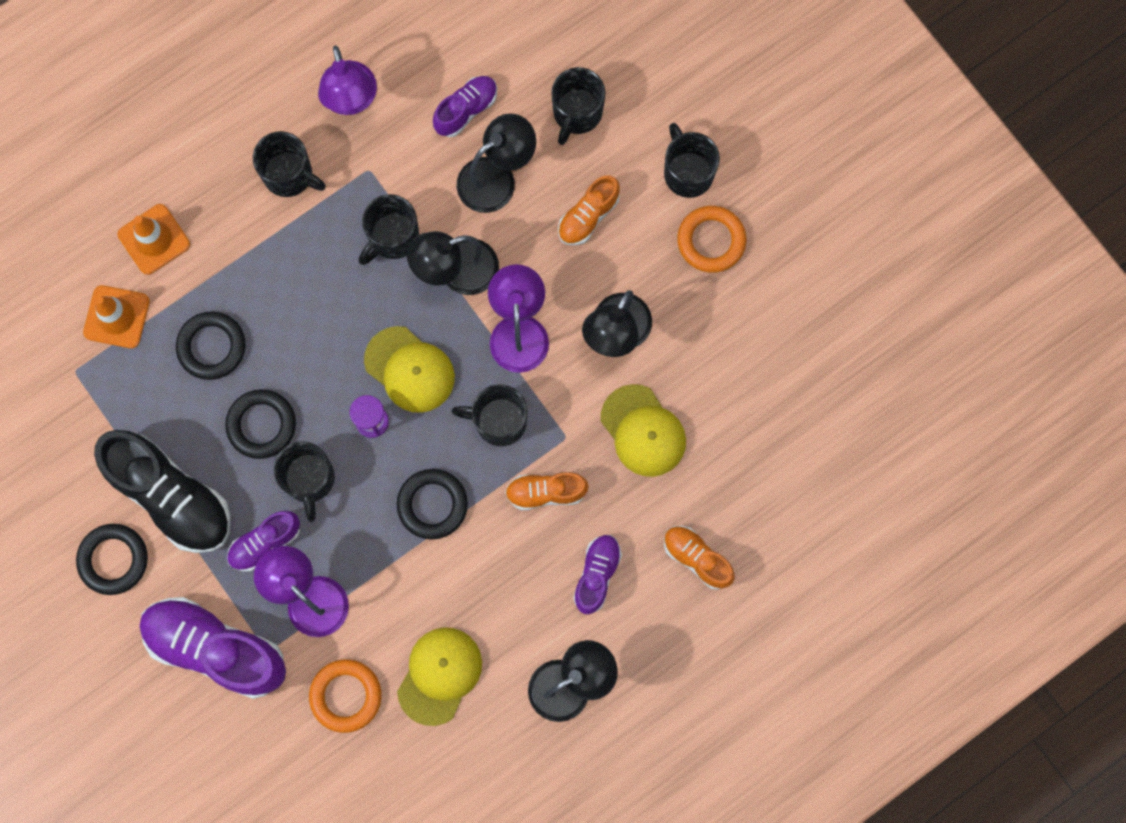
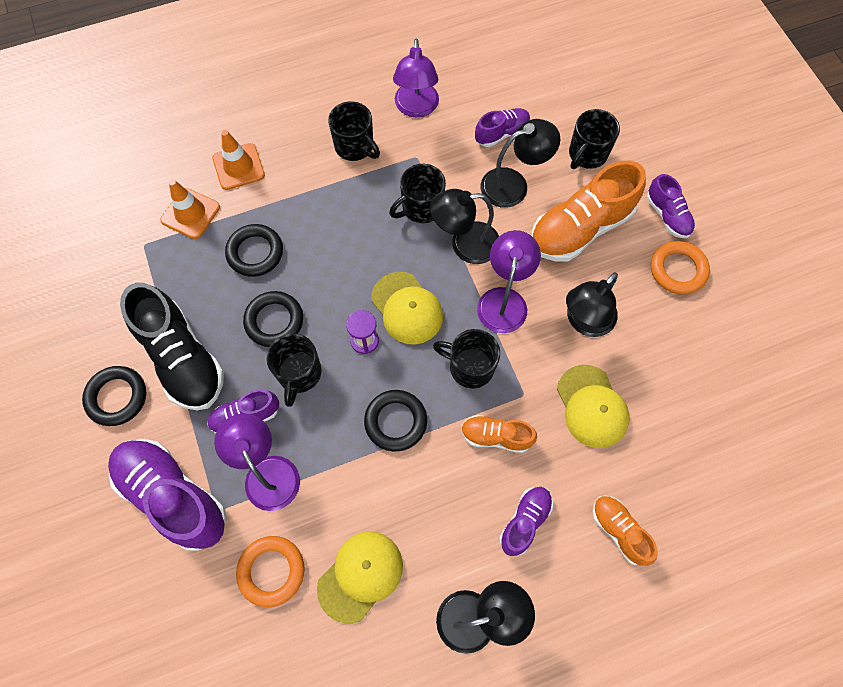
camera: 15 degrees right, 10 degrees down
(588, 216) = (580, 228): orange shoe -> orange shoe, size x1.88
(688, 172) = (667, 215): black mug -> purple shoe

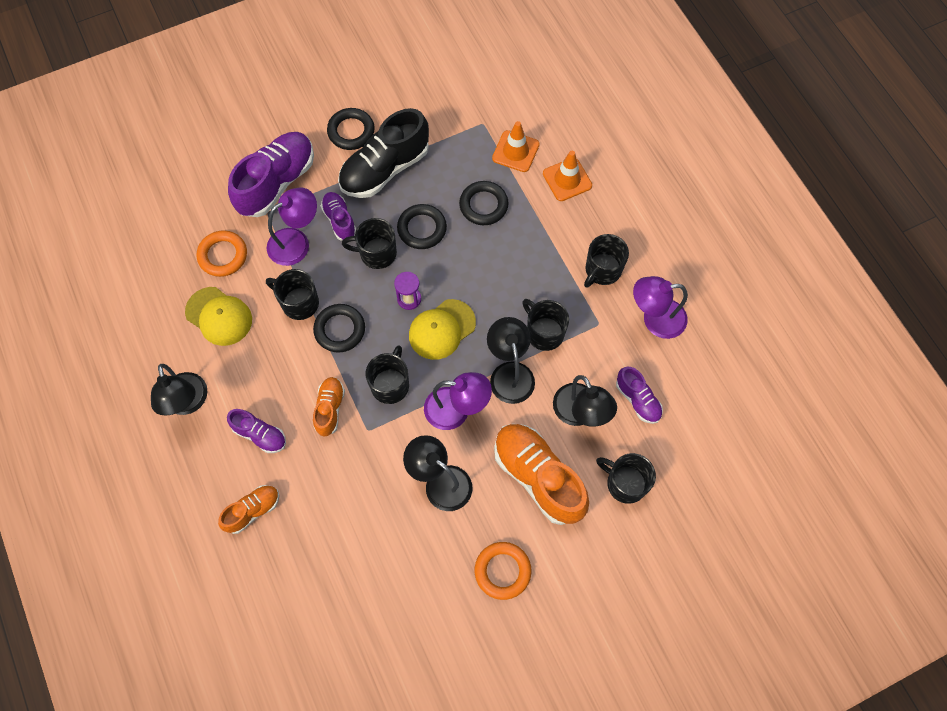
camera: 85 degrees right, 0 degrees up
(354, 470) = (299, 303): none -> black mug
(592, 406) = (360, 488): yellow cap -> none
(667, 215) = (563, 563): purple shoe -> none

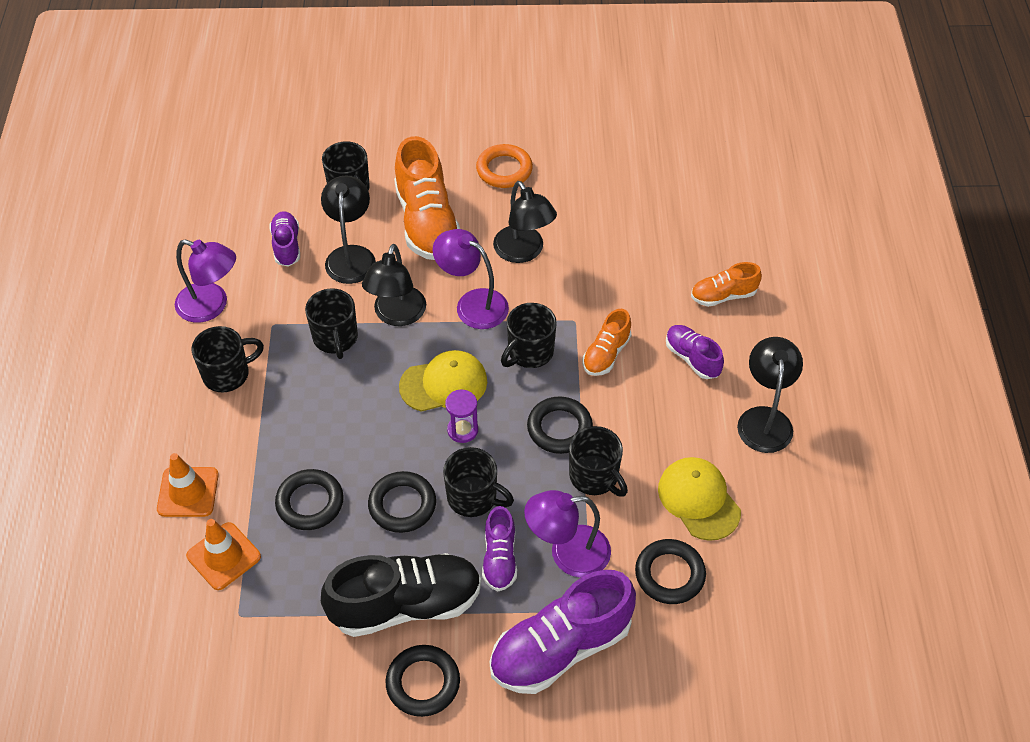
camera: 155 degrees left, 15 degrees down
(223, 255) = (669, 574): orange ring -> black ring

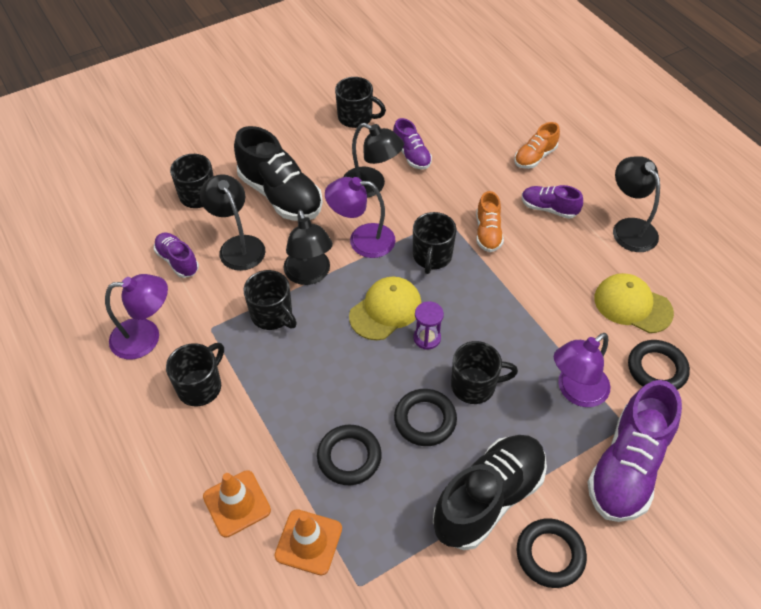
camera: 30 degrees left, 0 degrees up
(427, 222) = (280, 195): orange shoe -> black shoe
(500, 558) = (530, 422): purple shoe -> purple shoe (411, 155)
(504, 170) = (311, 134): orange ring -> none
(559, 428) = (497, 302): black ring -> none
(594, 477) = (549, 325): black mug -> black mug (356, 118)

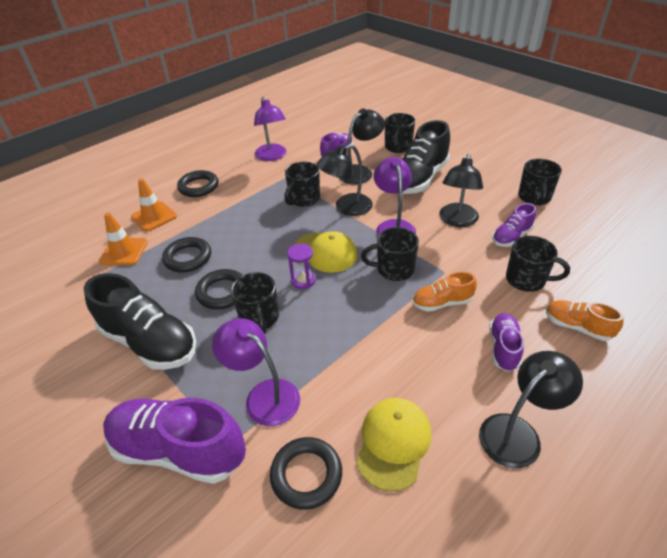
camera: 80 degrees right, 10 degrees down
(200, 386) = (239, 184): black mug -> black mug (526, 280)
(550, 555) = (94, 391): black ring -> black ring (198, 187)

